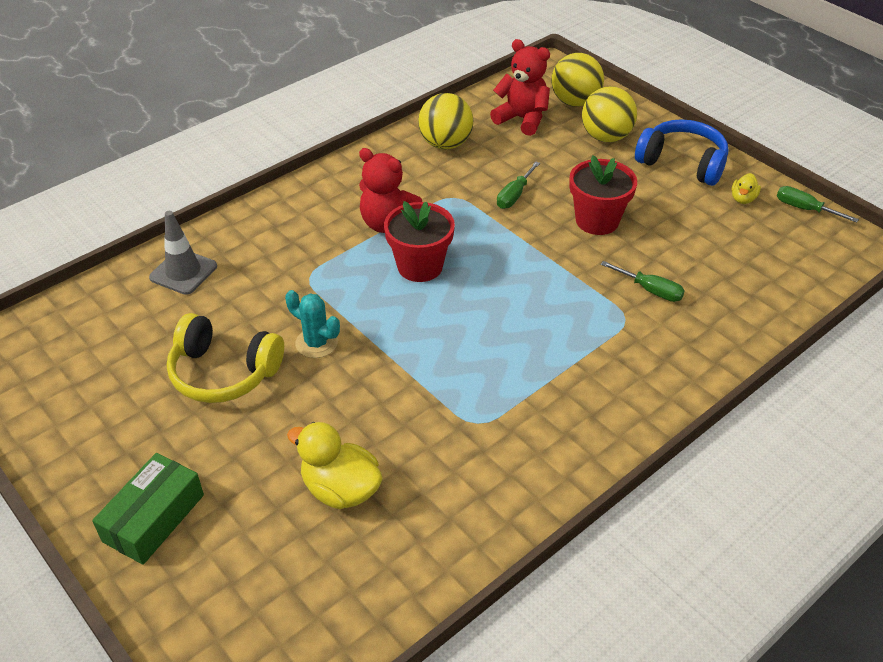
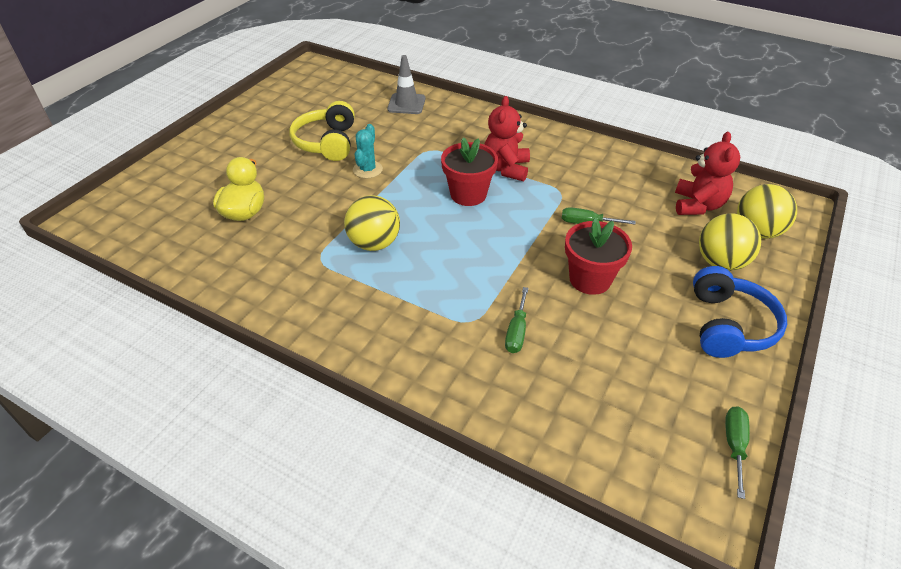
camera: 70 degrees right, 0 degrees up
(154, 518) = (210, 152): green box -> none
(445, 144) = (624, 172): yellow ball -> yellow ball (374, 243)
(743, 199) = (707, 384): yellow duck -> none

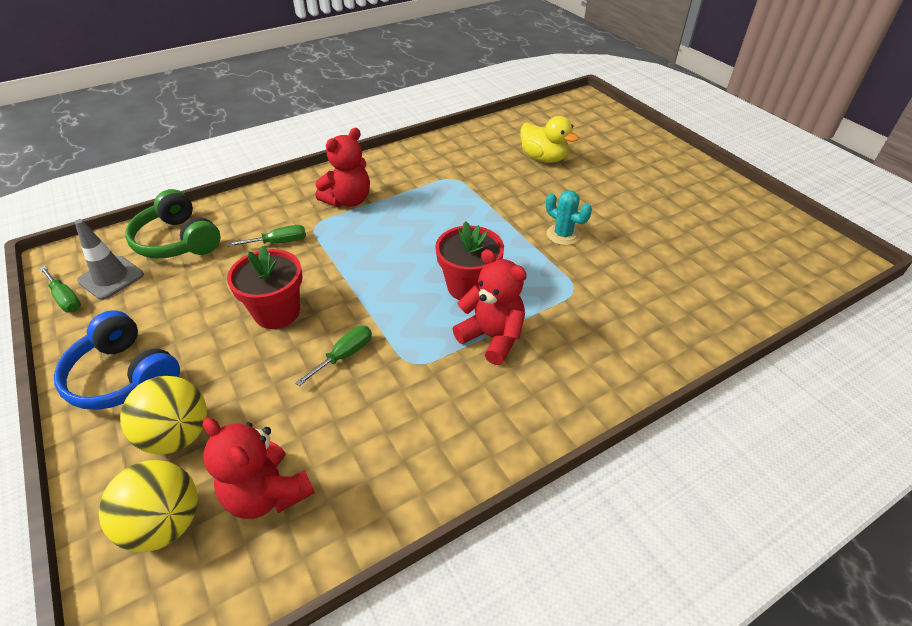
camera: 120 degrees right, 0 degrees up
(327, 142) = (632, 223): yellow headphones -> none
(374, 243) = (447, 207): yellow ball -> none
(406, 104) = (698, 309): grey traffic cone -> grey traffic cone (111, 278)
(413, 318) = (348, 200): none -> red teddy bear
(516, 332) = (279, 242): green screwdriver -> green screwdriver turned 120 degrees clockwise
(587, 420) = (178, 241): none -> green headphones

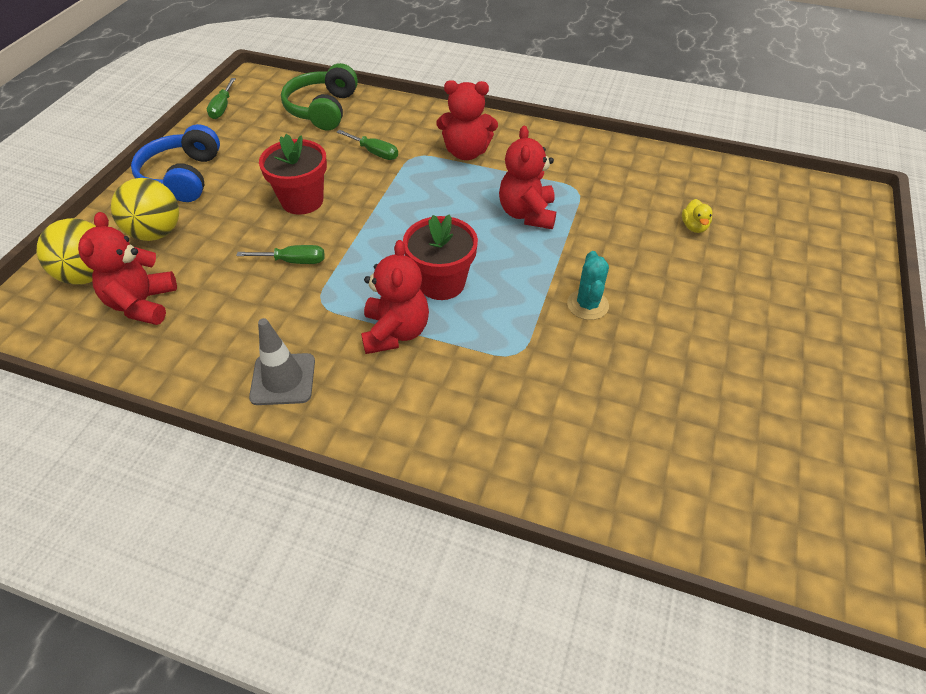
camera: 50 degrees right, 5 degrees up
(111, 278) = (258, 110): grey traffic cone -> grey traffic cone (283, 379)
(449, 211) = (527, 214): none -> red teddy bear
(543, 158) = (694, 227): yellow duck -> yellow duck, size x0.54

